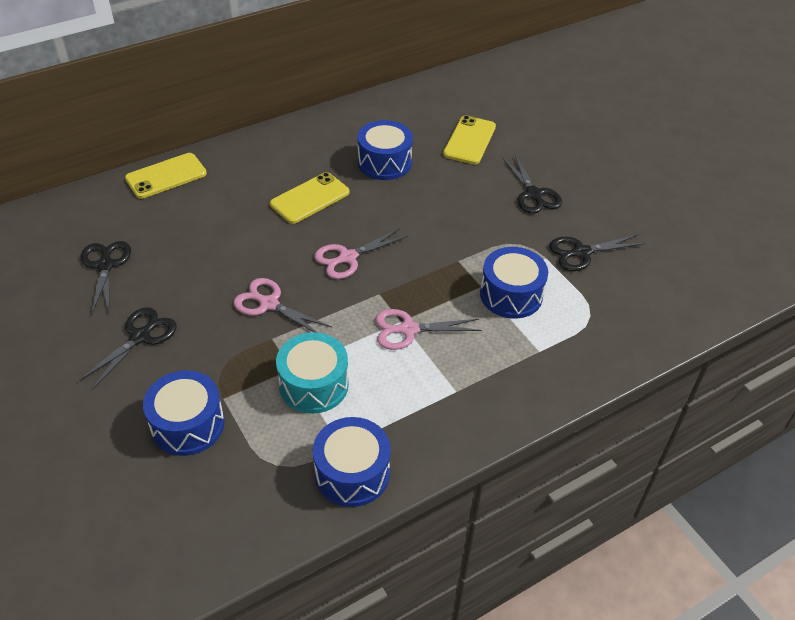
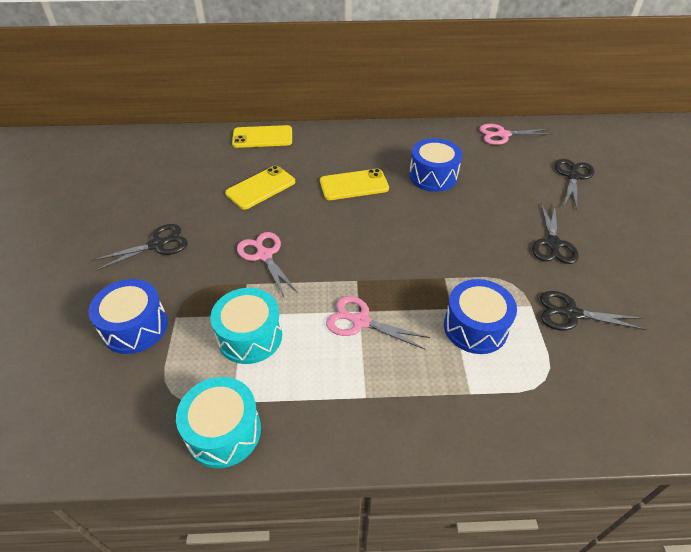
camera: 30 degrees right, 0 degrees up
(105, 265) = (175, 185): black scissors -> black scissors (573, 176)
(348, 257) = (351, 241): pink scissors -> pink scissors (503, 135)
(352, 473) = (224, 431): blue drum -> turquoise drum
(469, 140) = (519, 180): yellow phone -> yellow phone (261, 188)

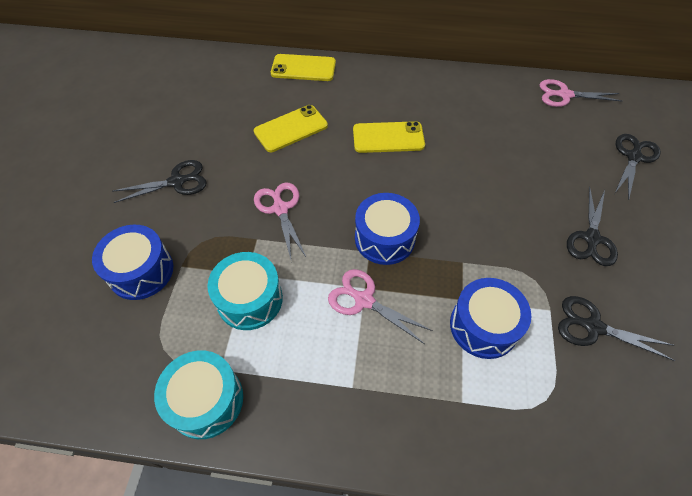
camera: 10 degrees right, 10 degrees up
(433, 176) = (475, 137): blue drum -> blue drum (384, 238)

